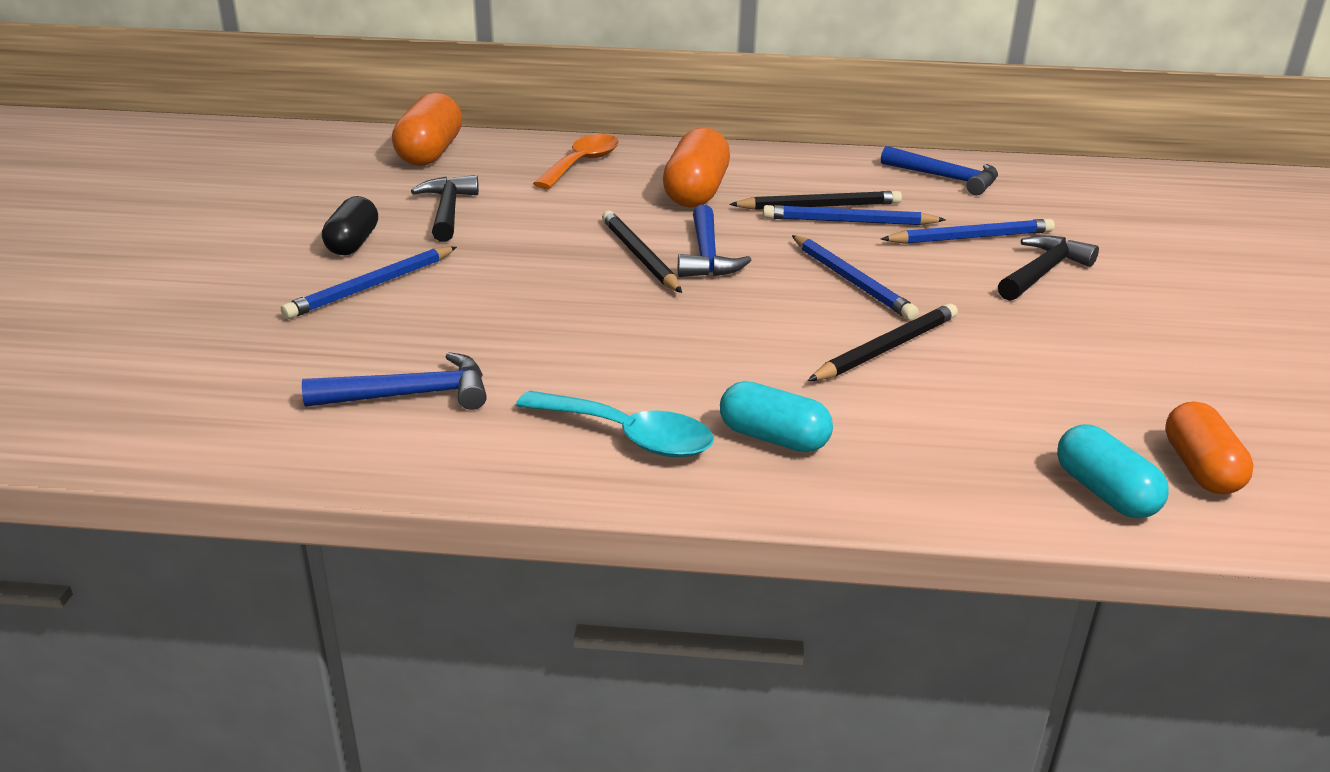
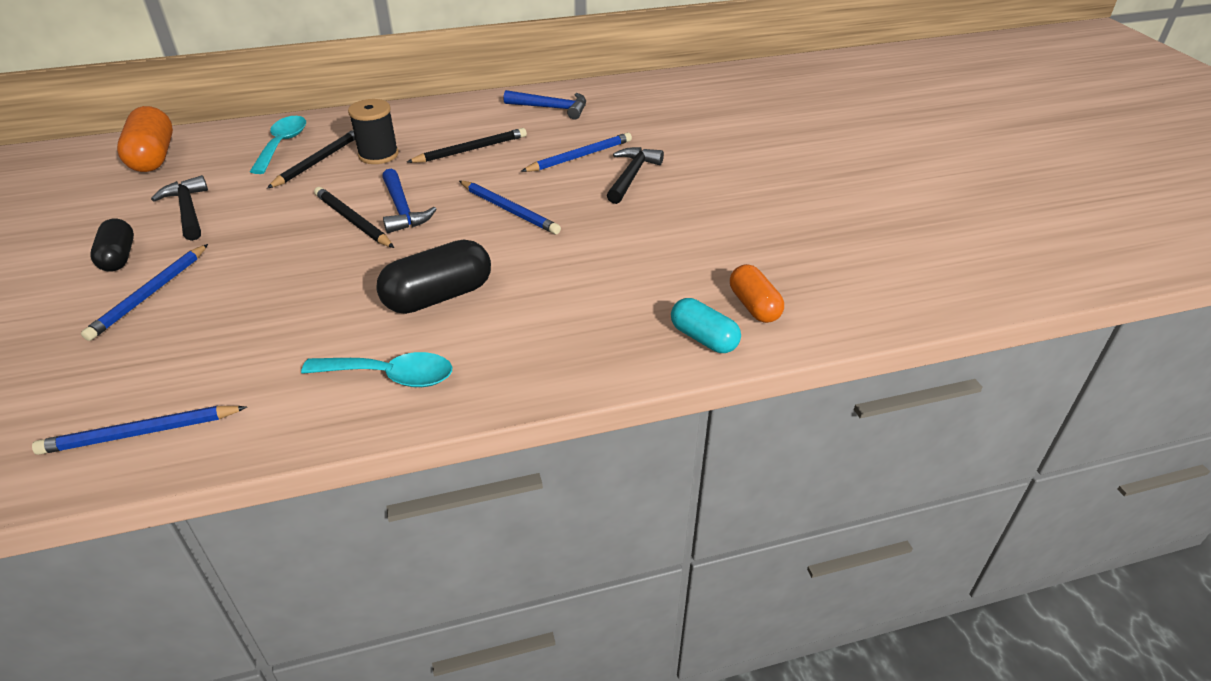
camera: 20 degrees left, 10 degrees up
(411, 395) = (217, 383): blue hammer -> none
(582, 164) = (282, 144): orange spoon -> turquoise spoon
(696, 193) = (378, 155): orange capsule -> black spool
(722, 359) = (438, 296): none -> black capsule
(773, 438) = (490, 352): turquoise capsule -> none
(849, 221) = (495, 159): blue pencil -> blue pencil (141, 433)
(886, 348) = (546, 261): black pencil -> black pencil (318, 161)

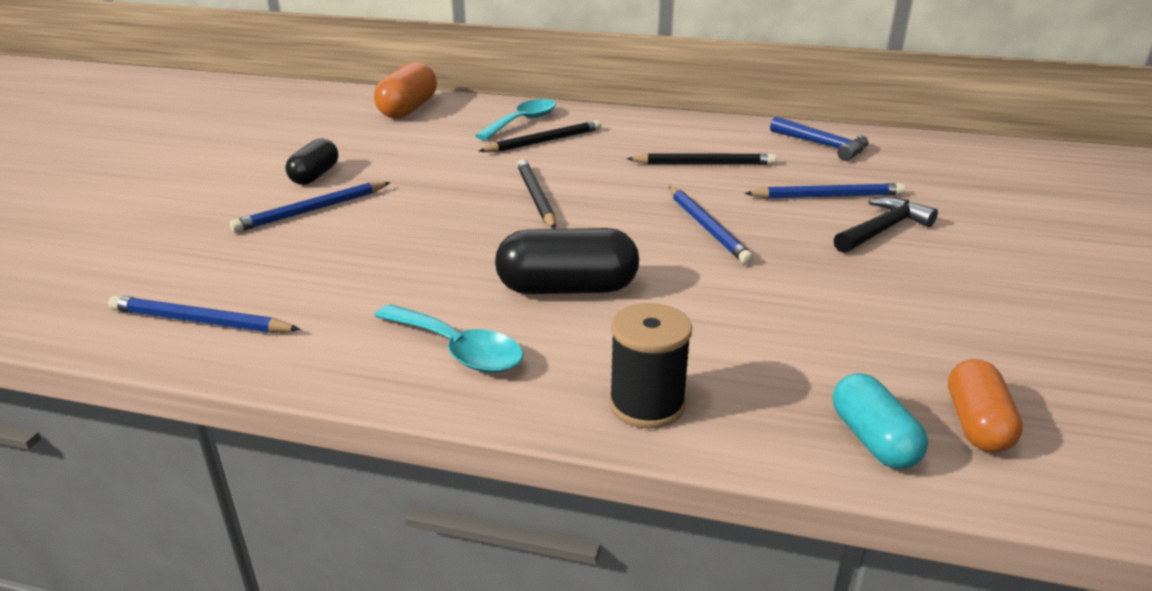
camera: 30 degrees right, 10 degrees down
(188, 210) = (400, 154): black hammer -> none
(378, 155) = (605, 148): black spool -> black spool (647, 404)
(402, 210) = (592, 199): blue hammer -> none

